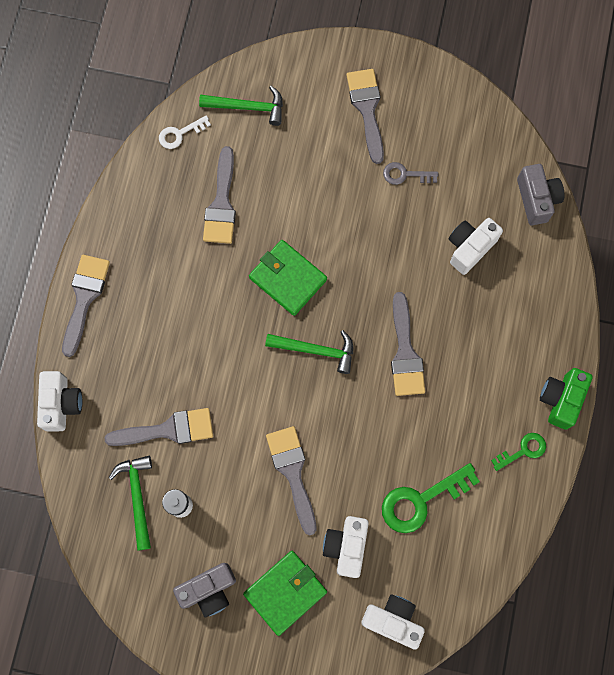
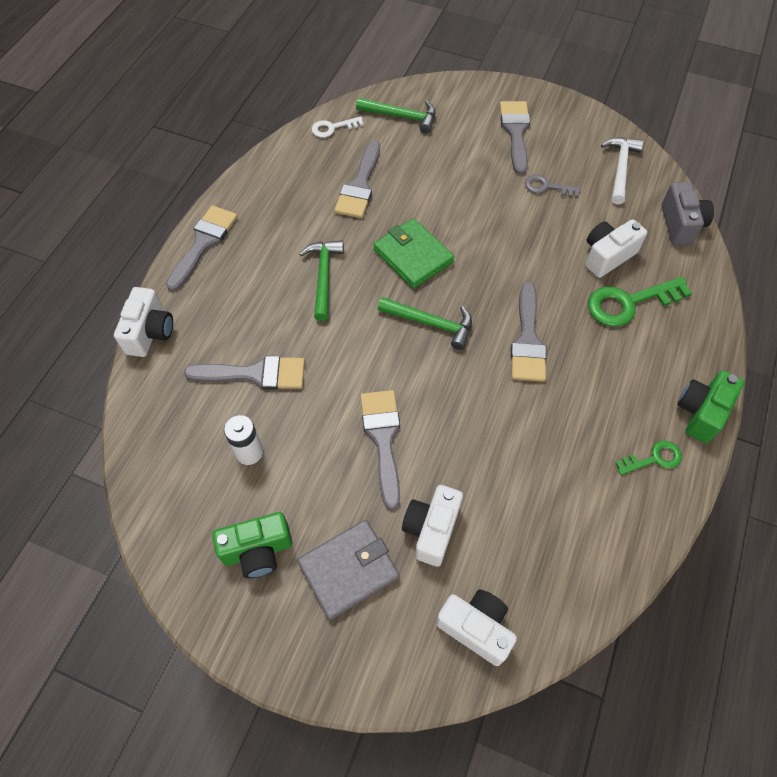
camera: 10 degrees right, 15 degrees down
(137, 497) = (203, 436): green hammer -> green hammer (323, 277)
(208, 590) = (258, 551): grey camera -> green camera
(285, 592) = (348, 570): green wallet -> grey wallet
(421, 500) = (528, 493): green key -> green key (629, 303)
(475, 139) = (620, 168): none -> white hammer

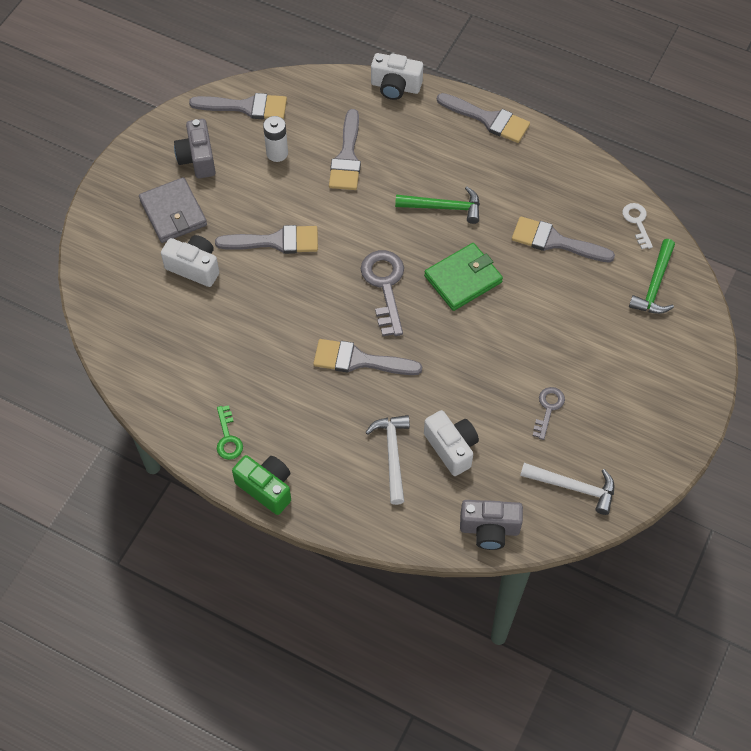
camera: 95 degrees right, 0 degrees up
(258, 551) = (197, 159): green camera -> grey camera
(431, 323) = (385, 286): green hammer -> grey key
(476, 628) = (116, 288): white camera -> none
(515, 132) = (631, 392): grey brush -> grey brush (246, 107)
(629, 303) = (392, 455): green key -> white hammer

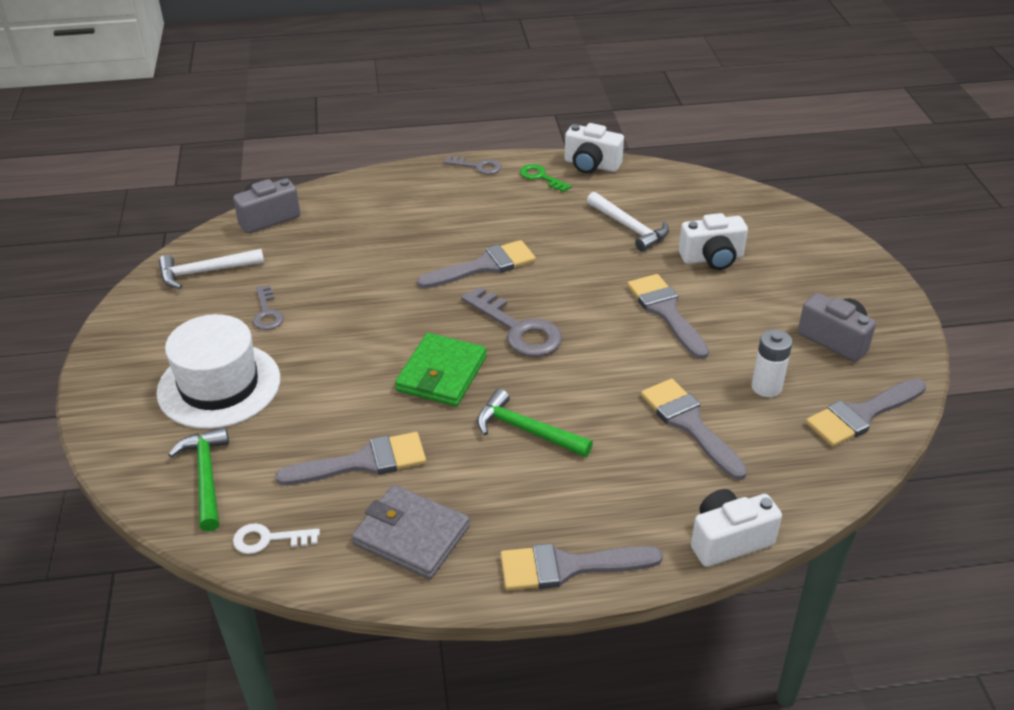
camera: 145 degrees right, 20 degrees down
(173, 213) = (790, 286): grey wallet -> grey wallet (411, 535)
(266, 488) = (478, 166): green camera -> grey key
(275, 241) = (666, 312): grey brush -> grey brush turned 105 degrees clockwise
(392, 455) = (392, 223): white hammer -> white hammer (629, 227)
(444, 207) = (526, 430): green hammer -> green hammer turned 60 degrees clockwise
(451, 448) = (342, 249): white camera -> white camera (591, 165)
(615, 356) = (219, 385): none -> white hat
(637, 222) = (268, 539): white key -> white key turned 135 degrees clockwise

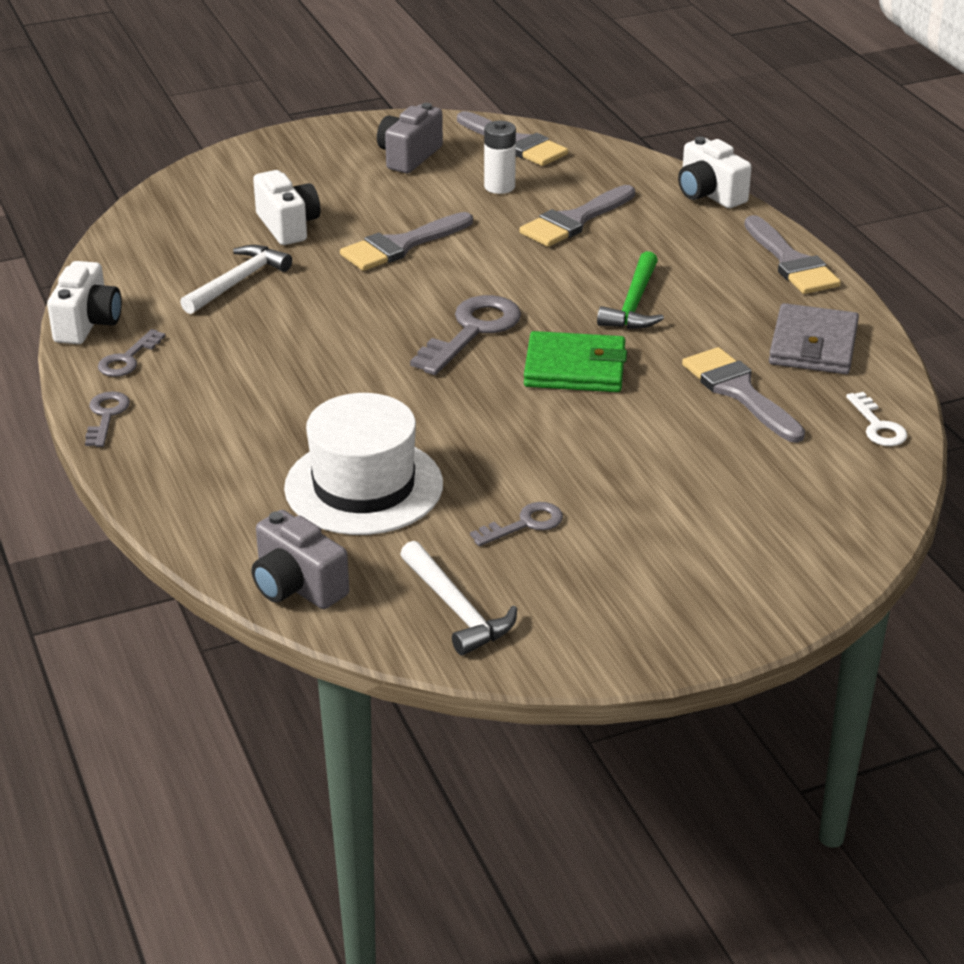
camera: 105 degrees left, 5 degrees down
(206, 477) = (827, 490): green hammer -> none
(219, 385) = (681, 524): white hat -> white hat (364, 486)
(484, 266) = (356, 372): grey brush -> none
(541, 177) = (127, 359): green key -> grey key

